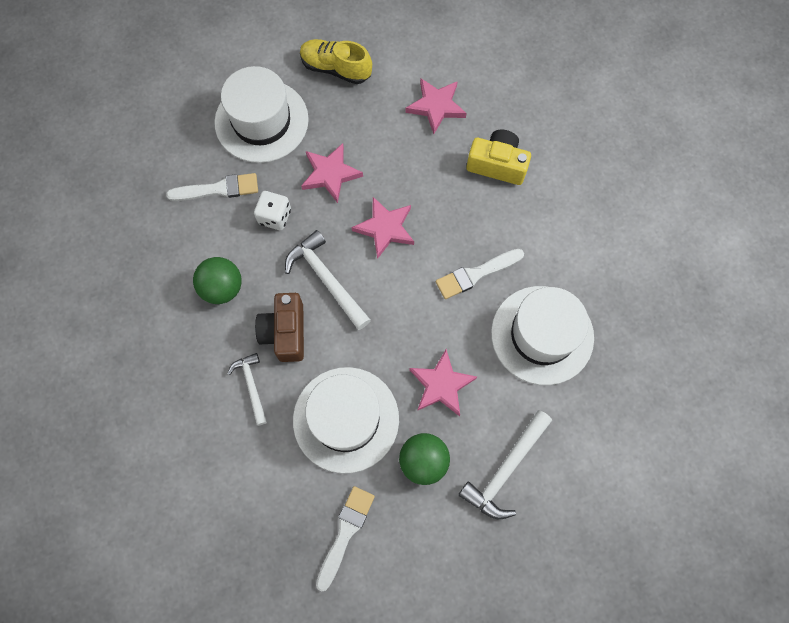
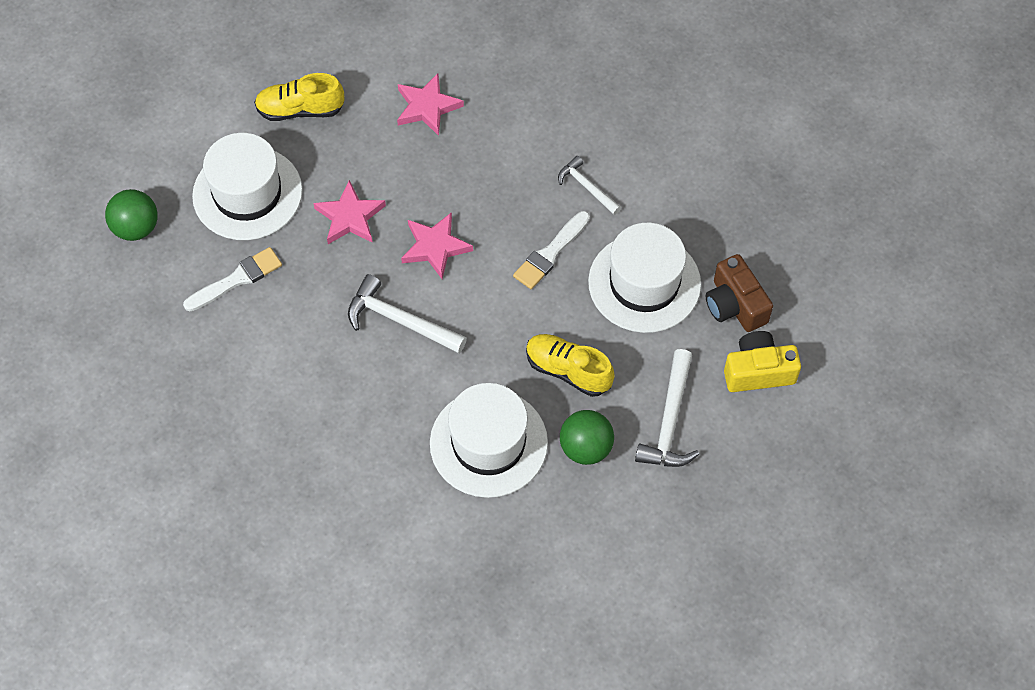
camera: 25 degrees left, 10 degrees down
(222, 288) = (294, 373): green ball -> green ball (136, 228)
(252, 386) = (375, 453): white hammer -> white hammer (587, 187)
(275, 217) = (313, 282): white dice -> none
(285, 332) = (383, 388): brown camera -> brown camera (735, 305)
(345, 533) = (542, 545): white brush -> none
(441, 385) = (568, 370): pink star -> yellow shoe
(497, 165) = (519, 139): yellow camera -> yellow camera (758, 371)

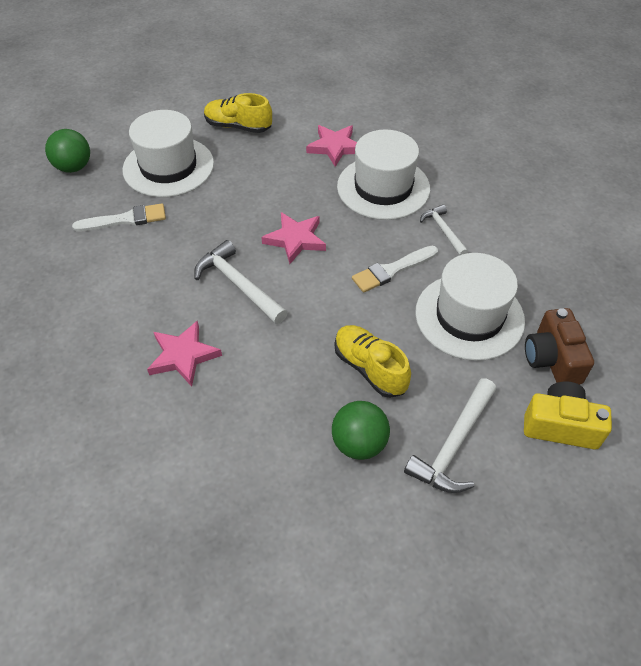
camera: 20 degrees right, 10 degrees down
(350, 217) = (237, 201): pink star -> pink star (183, 356)
(488, 443) = (267, 409): white hat -> white hat (383, 187)

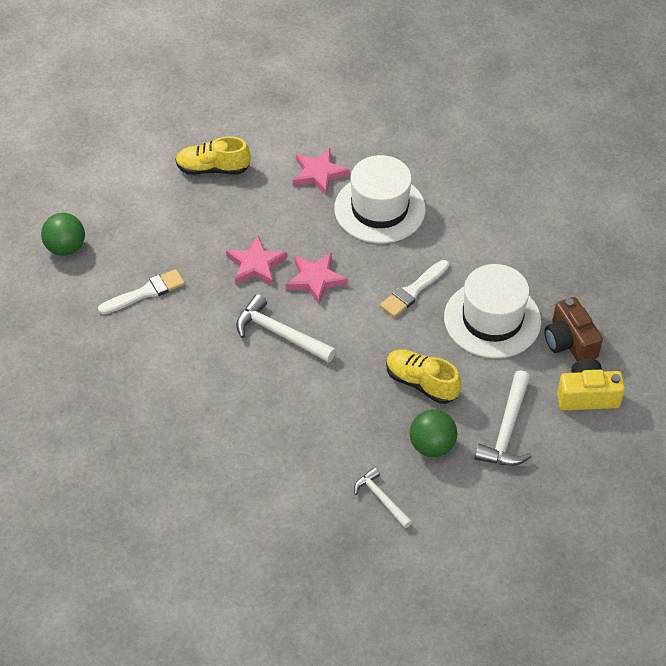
camera: 15 degrees left, 0 degrees up
(168, 167) = (162, 228): white hat -> none
(183, 356) = (258, 408): pink star -> pink star (256, 265)
(443, 230) = (448, 242): white hammer -> white hammer (381, 498)

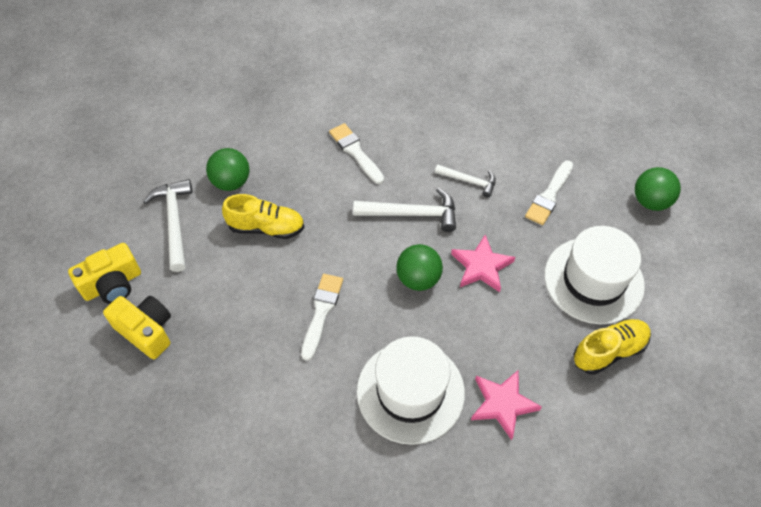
camera: 150 degrees right, 5 degrees up
(289, 419) = (355, 152): none -> white brush
(315, 279) = (418, 279): pink star -> green ball
(381, 498) = (250, 130): white hammer -> white hammer (469, 181)
(492, 319) = (231, 319): white hat -> white hat (593, 280)
(569, 342) = (146, 331): brown camera -> yellow camera

